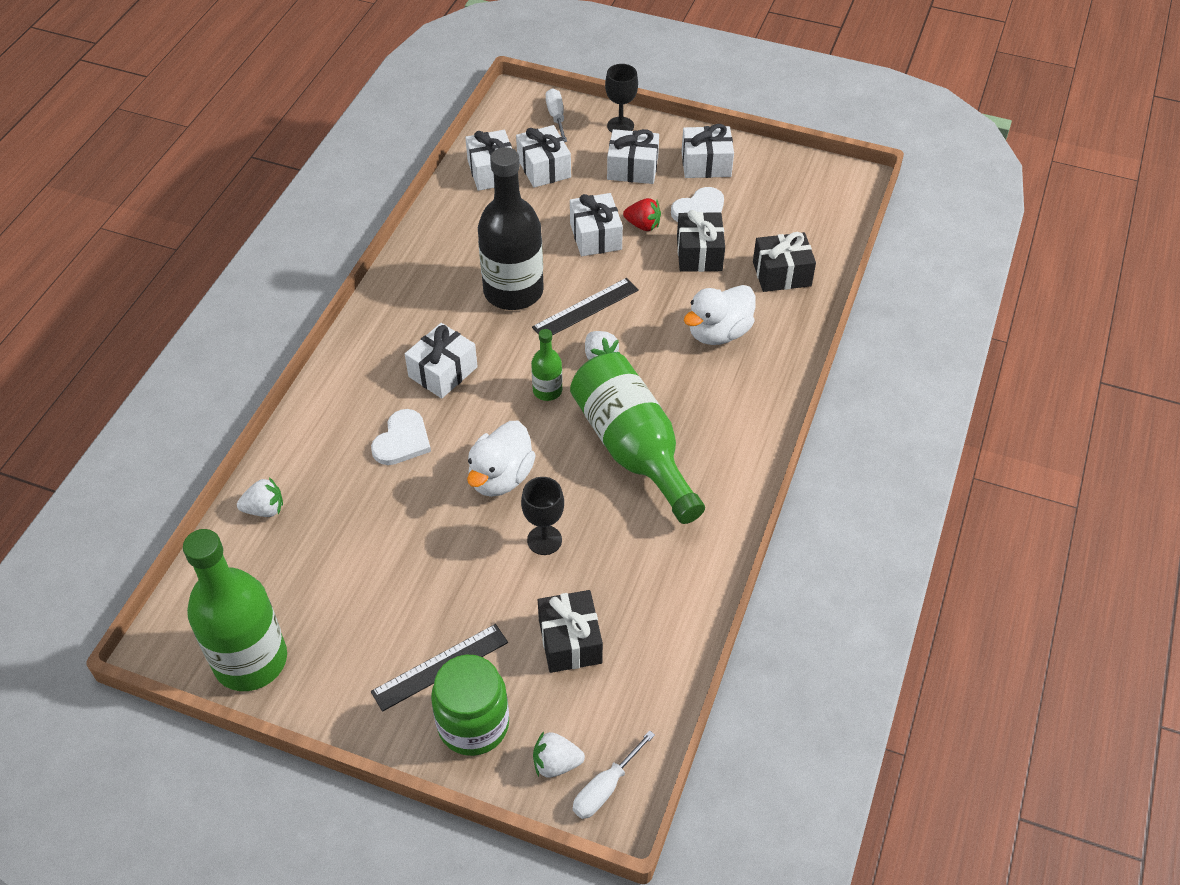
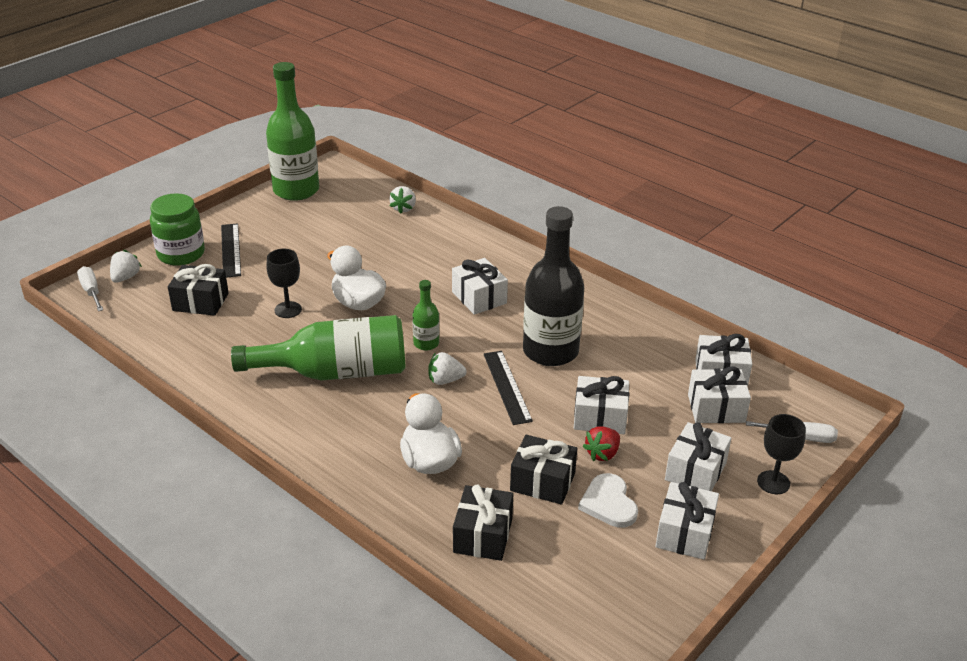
camera: 110 degrees right, 15 degrees down
(402, 440) = (423, 268): white heart -> none

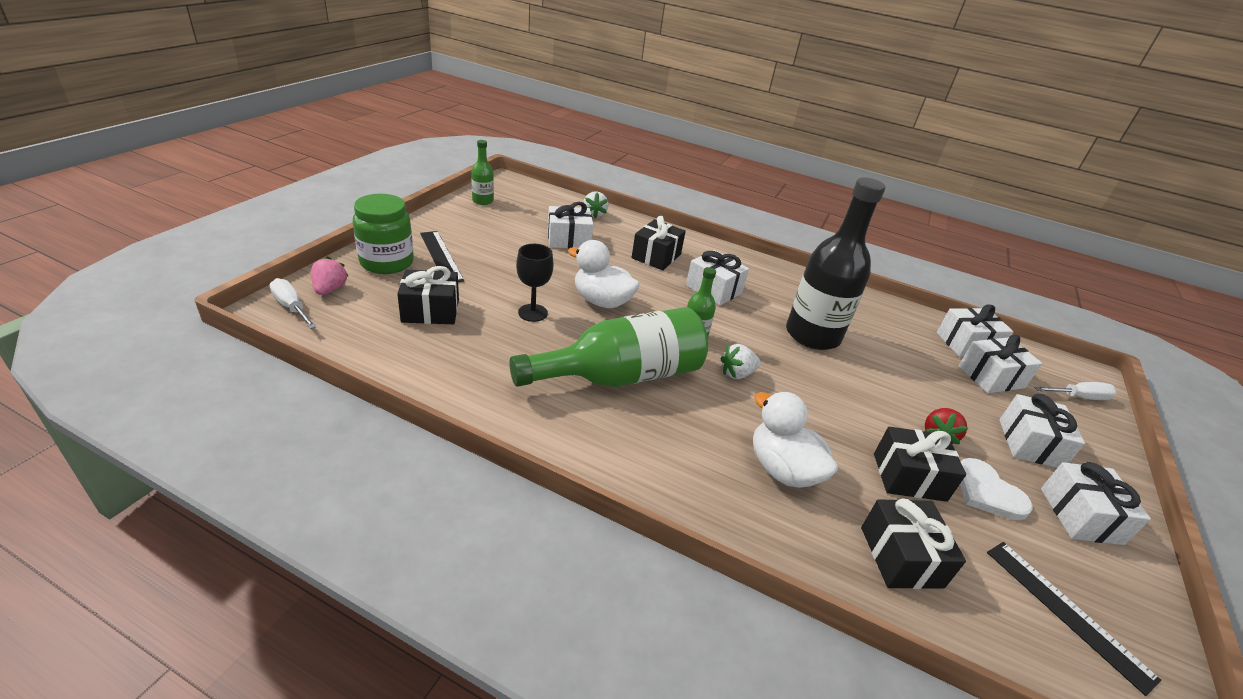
camera: 20 degrees left, 0 degrees up
(125, 277) = (330, 289): white strawberry -> pink strawberry
(296, 190) = (483, 201): green bottle -> green bottle, size x0.46
(441, 259) = (656, 256): none -> black gift
(507, 387) = (799, 374): black ruler -> black ruler (1066, 612)
(600, 417) = (905, 397): white gift -> white gift (568, 239)
(773, 482) = (1099, 446): black goblet -> none

